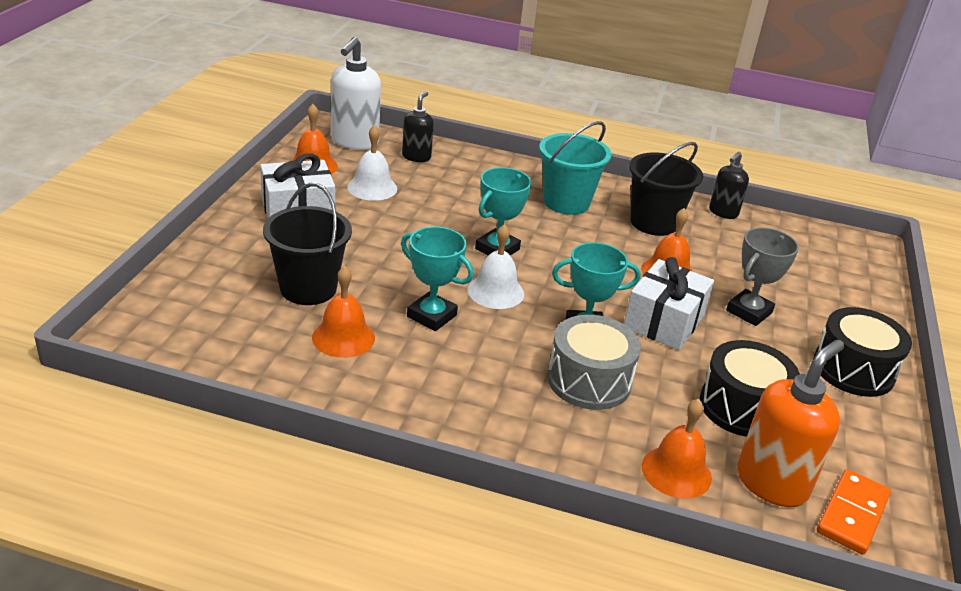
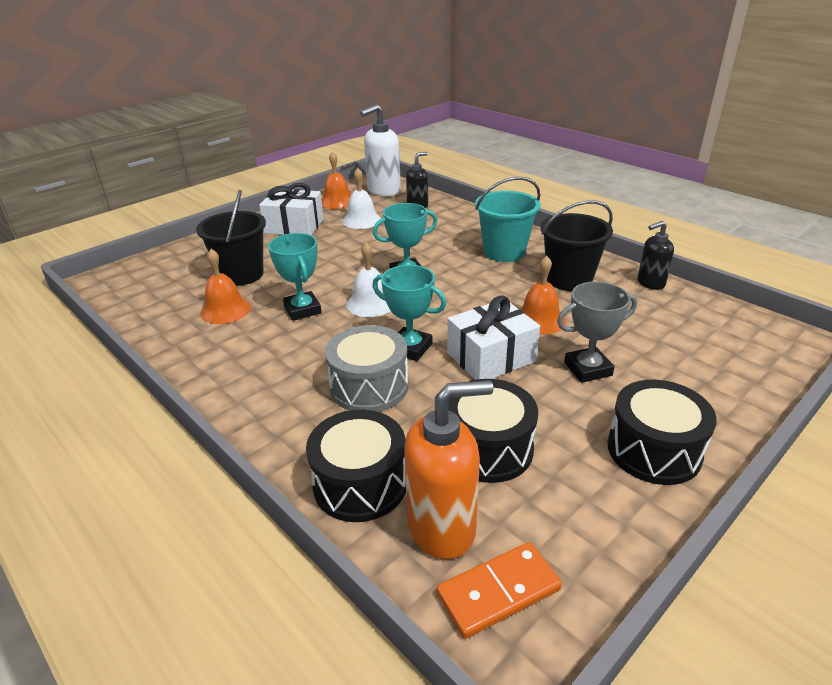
camera: 35 degrees right, 0 degrees up
(676, 471) = (360, 483): orange bell -> black drum

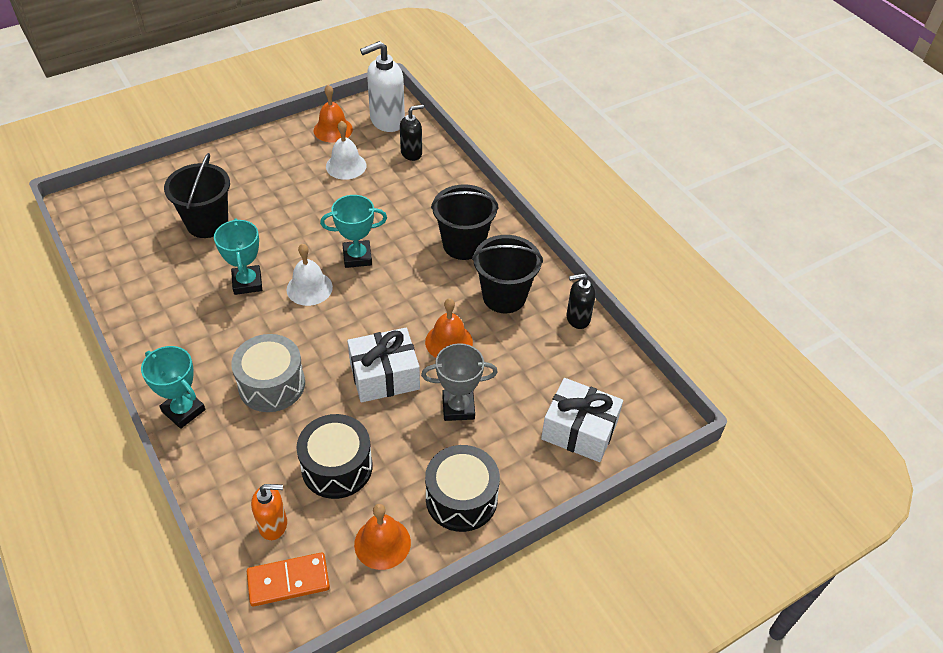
camera: 10 degrees right, 15 degrees up
(225, 310) = (181, 268): orange bell -> orange bell (382, 543)
(294, 226) = (277, 161): white gift -> white gift (579, 430)
(360, 483) = (230, 475): black drum -> none
(410, 348) = (322, 350): turquoise trophy -> turquoise trophy (183, 410)
(442, 527) = (273, 525): orange soap dispenser -> orange soap dispenser, size x0.60
(504, 252) = (463, 245): turquoise bucket -> black bucket

